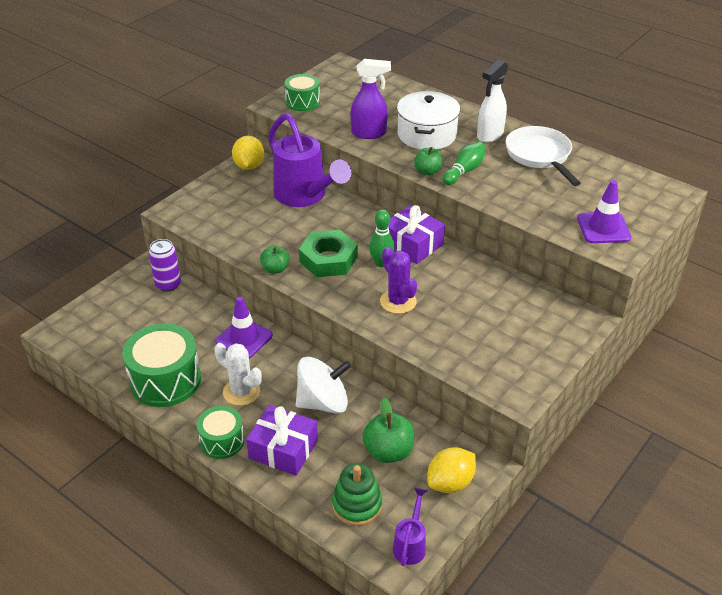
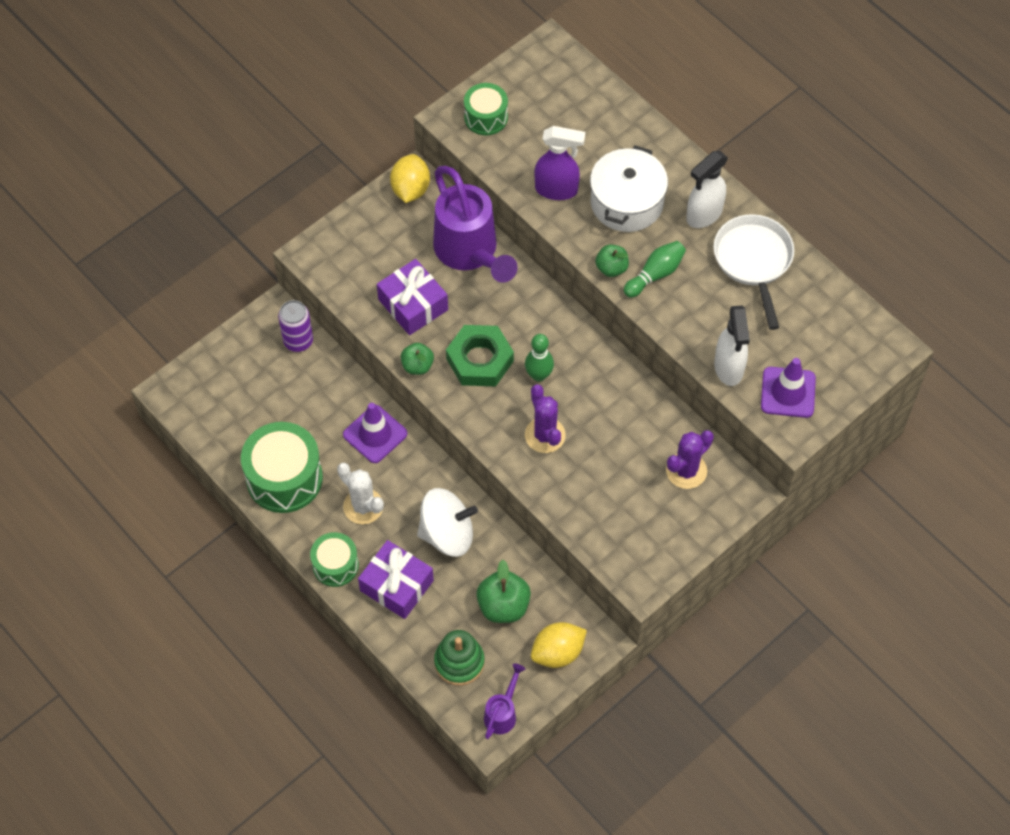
camera: 10 degrees right, 20 degrees up
(412, 244) = (580, 352): purple gift -> purple gift (413, 304)
(529, 310) = (686, 471): none -> purple cactus
(547, 219) = (729, 368): none -> white spray bottle

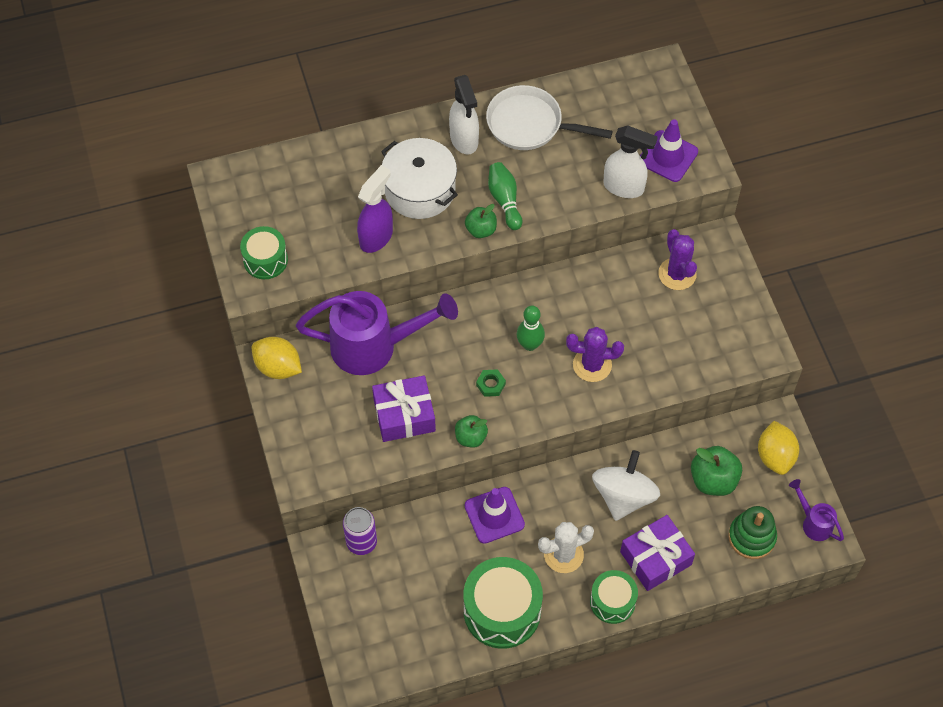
camera: 65 degrees left, 0 degrees up
(480, 360) = (490, 384): green nut -> green nut, size x0.44

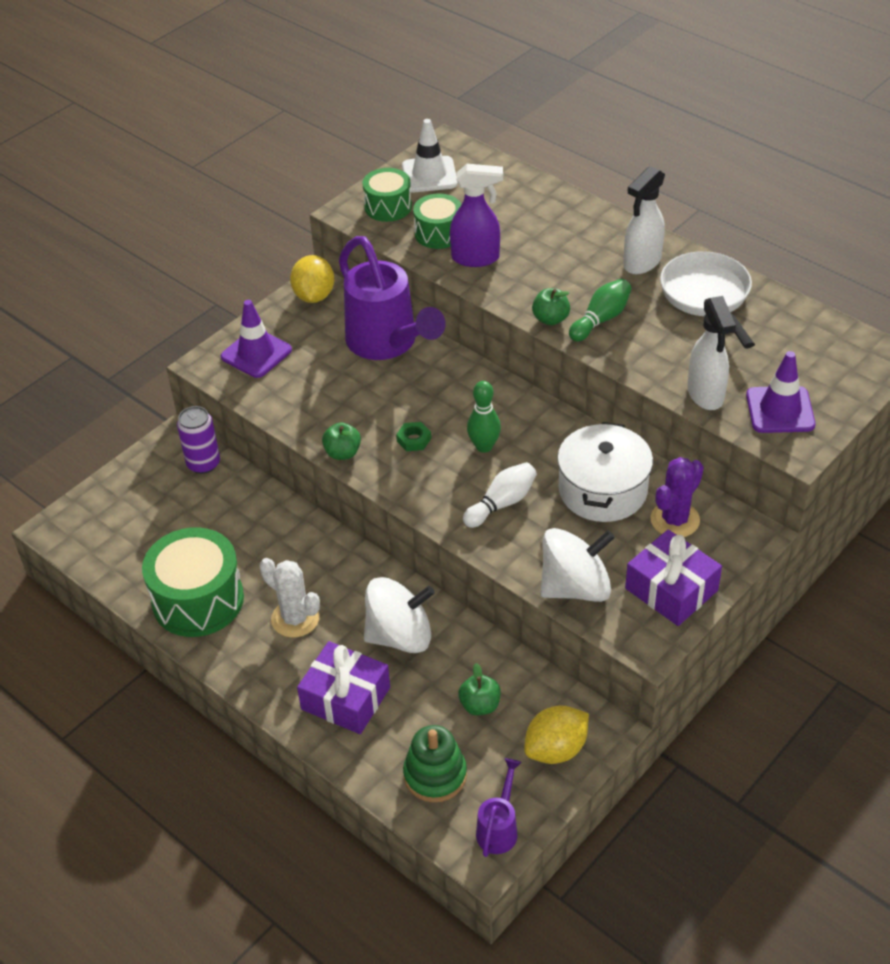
camera: 60 degrees right, 15 degrees down
(248, 211) = (429, 175): none -> white traffic cone
(404, 415) = (330, 397): purple gift -> purple gift (671, 589)
(419, 190) = (555, 261): white pot -> white pot (602, 490)
(494, 515) = (301, 543): purple traffic cone -> purple traffic cone (256, 353)
(592, 365) = (502, 503): purple cactus -> white bowling pin
(612, 601) = (268, 685): green drum -> green drum (438, 233)
(695, 365) = (575, 587): none -> white spinning top
(713, 480) = (480, 705): green apple -> green apple, size x0.64

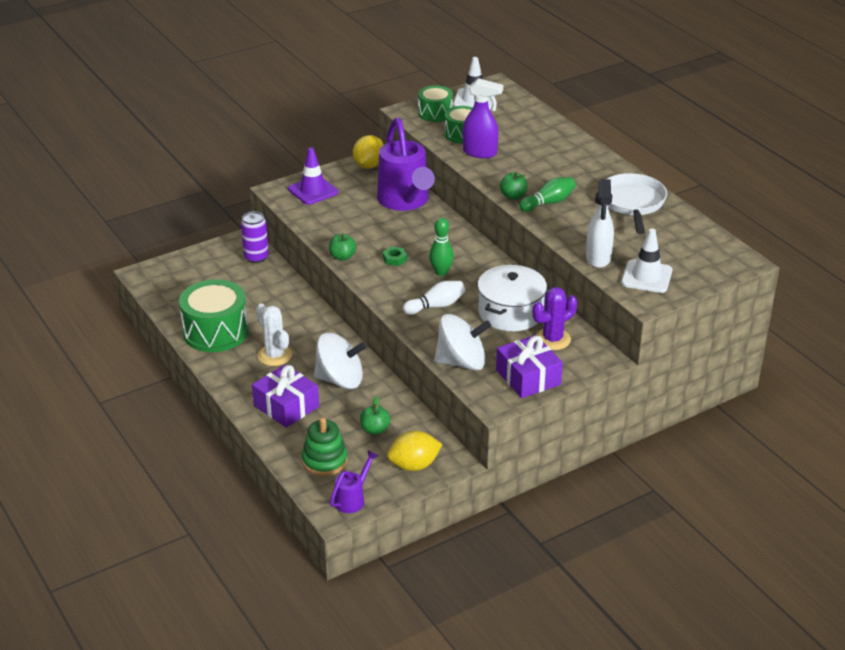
camera: 15 degrees right, 10 degrees down
(641, 263) = (596, 176): white spray bottle -> none
(780, 410) = (646, 277): purple traffic cone -> white traffic cone

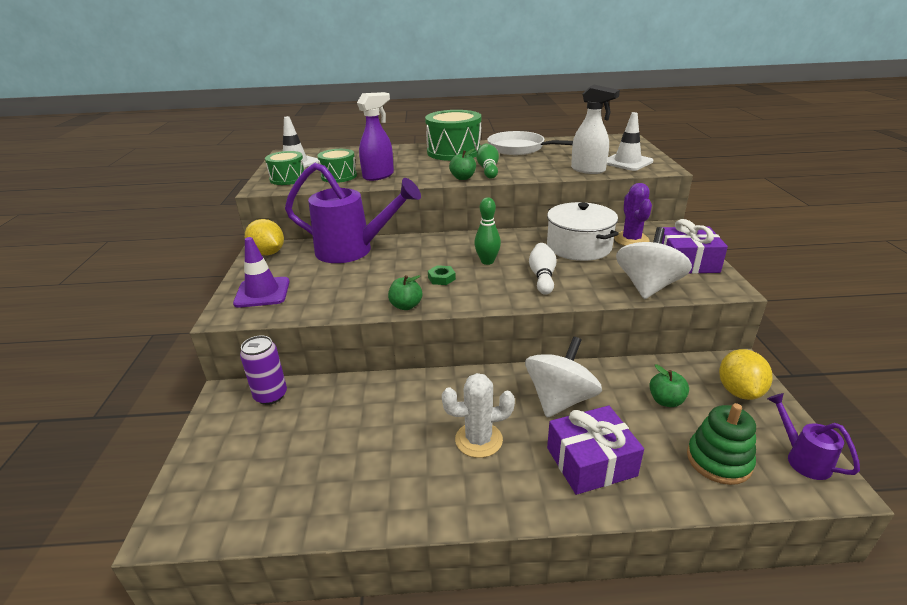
camera: 60 degrees left, 5 degrees down
(215, 332) = (385, 483): green drum -> green drum (454, 152)

